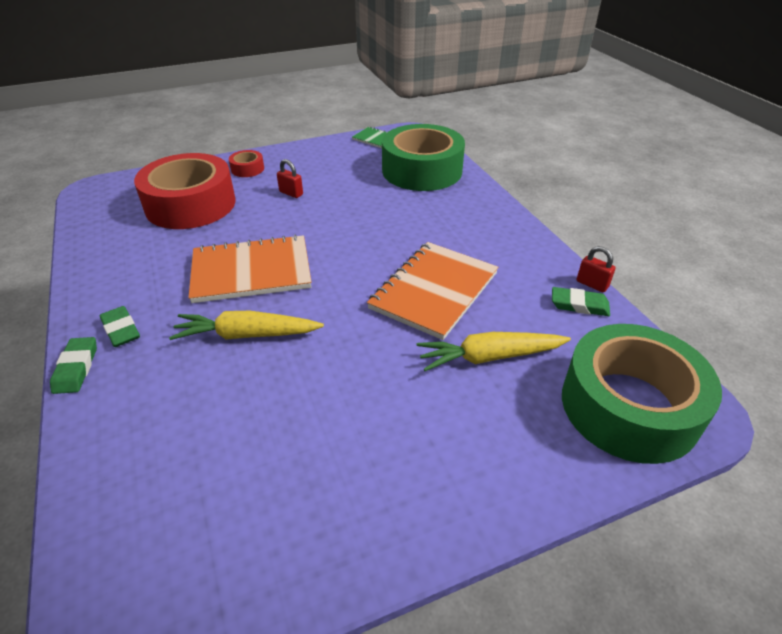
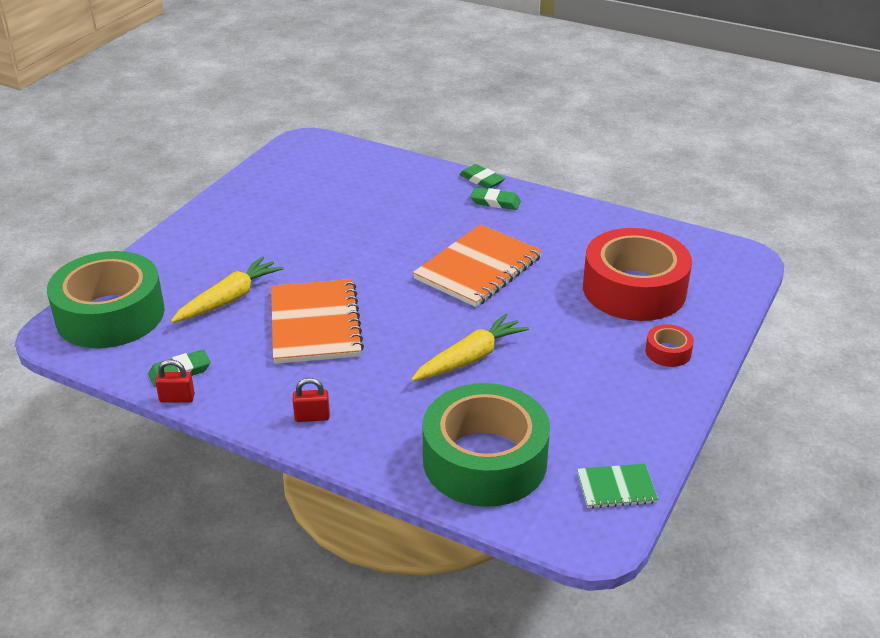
camera: 140 degrees right, 5 degrees down
(247, 335) = (412, 235): yellow carrot -> yellow carrot (470, 358)
(291, 193) = (572, 348): red padlock -> red padlock (312, 417)

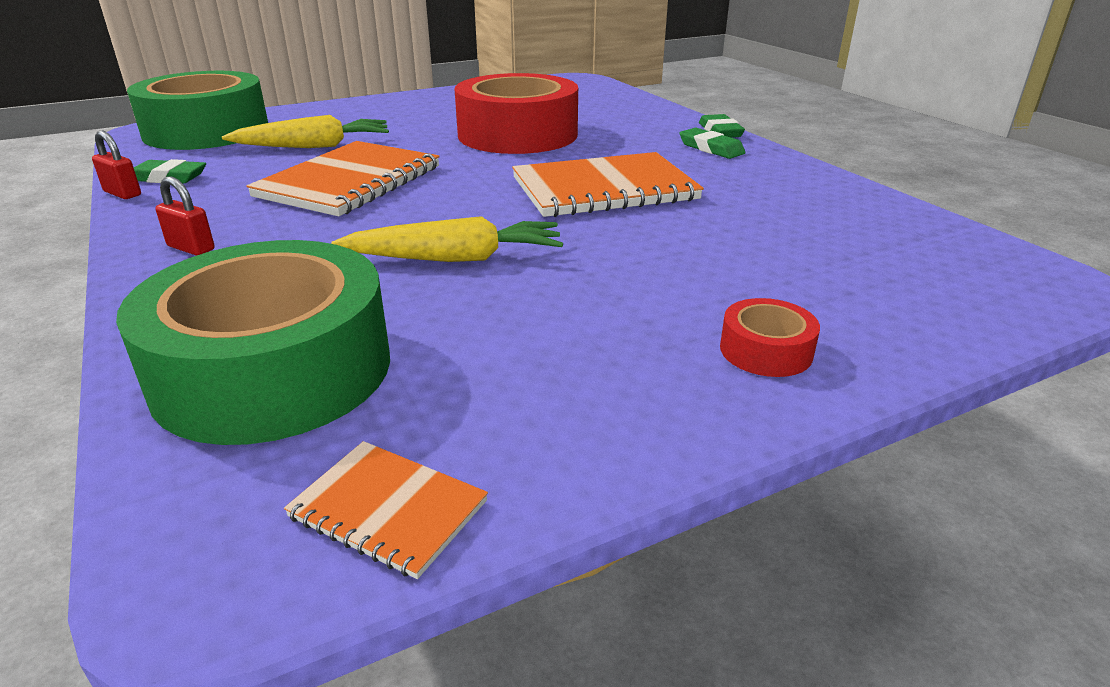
camera: 35 degrees right, 5 degrees down
(616, 487) = (388, 509): green notebook -> orange notebook
(634, 289) = (800, 263): red tape -> red tape (517, 134)

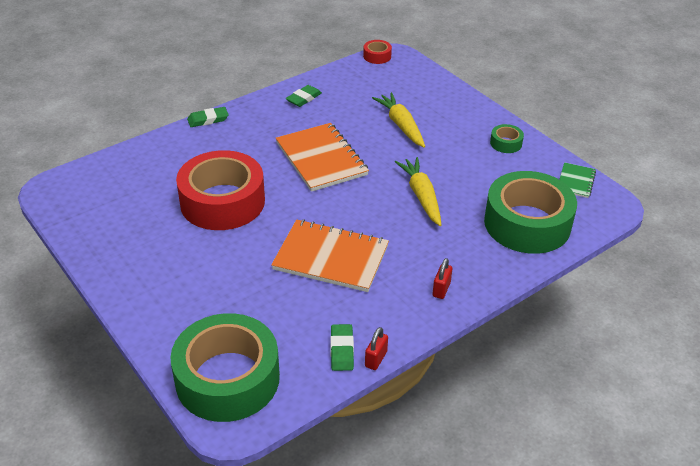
camera: 100 degrees left, 10 degrees up
(314, 146) = (261, 297): yellow carrot -> yellow carrot (401, 125)
(388, 509) = (575, 181): orange notebook -> green notebook
(631, 399) = (506, 143): none -> green tape
(711, 148) = (244, 124): green eraser -> green eraser (304, 98)
(765, 350) = (466, 117): red tape -> red tape (377, 56)

